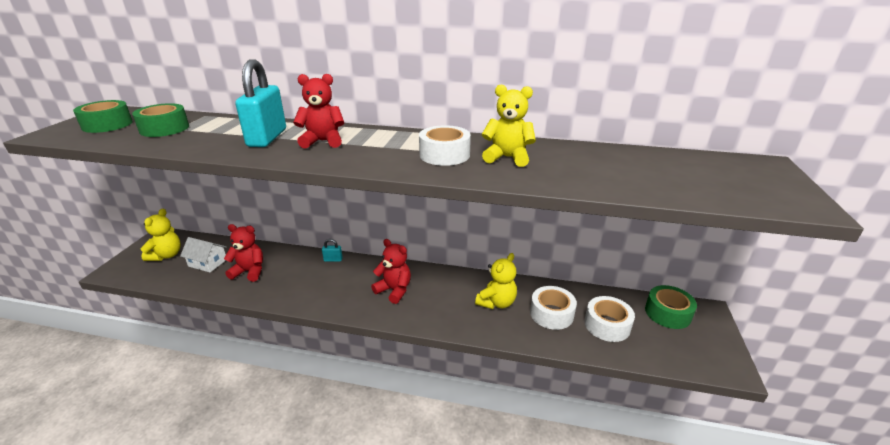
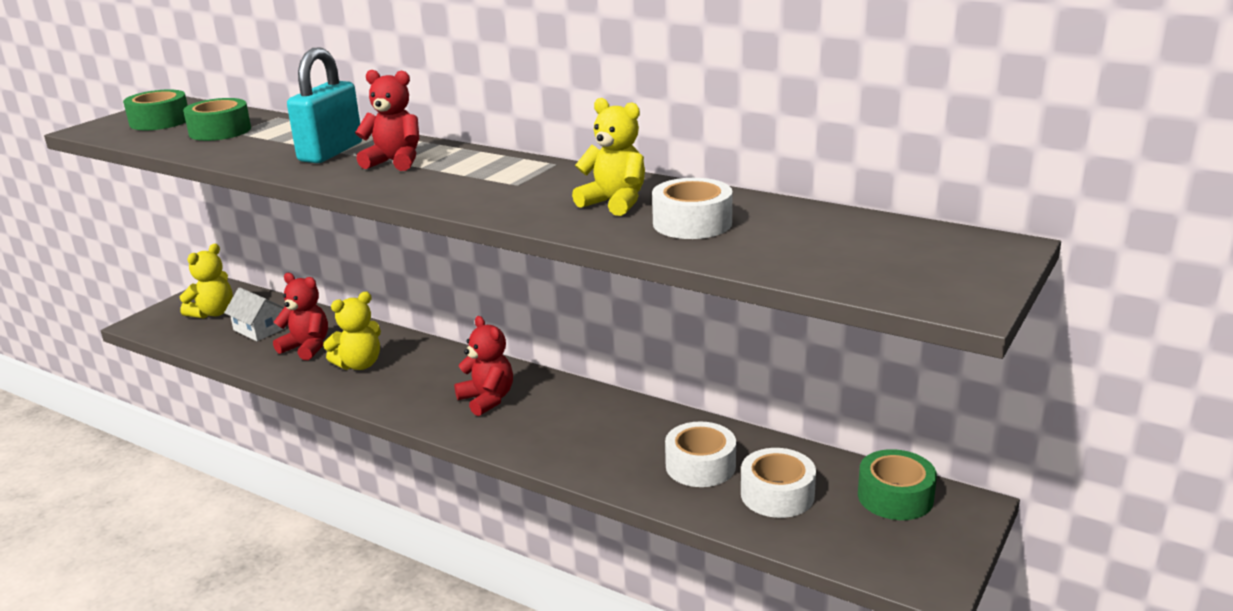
camera: 20 degrees right, 5 degrees down
(333, 259) = (425, 348): turquoise padlock -> none
(444, 155) = (533, 192): white tape -> white tape (692, 223)
(496, 302) = (626, 438): yellow teddy bear -> yellow teddy bear (359, 364)

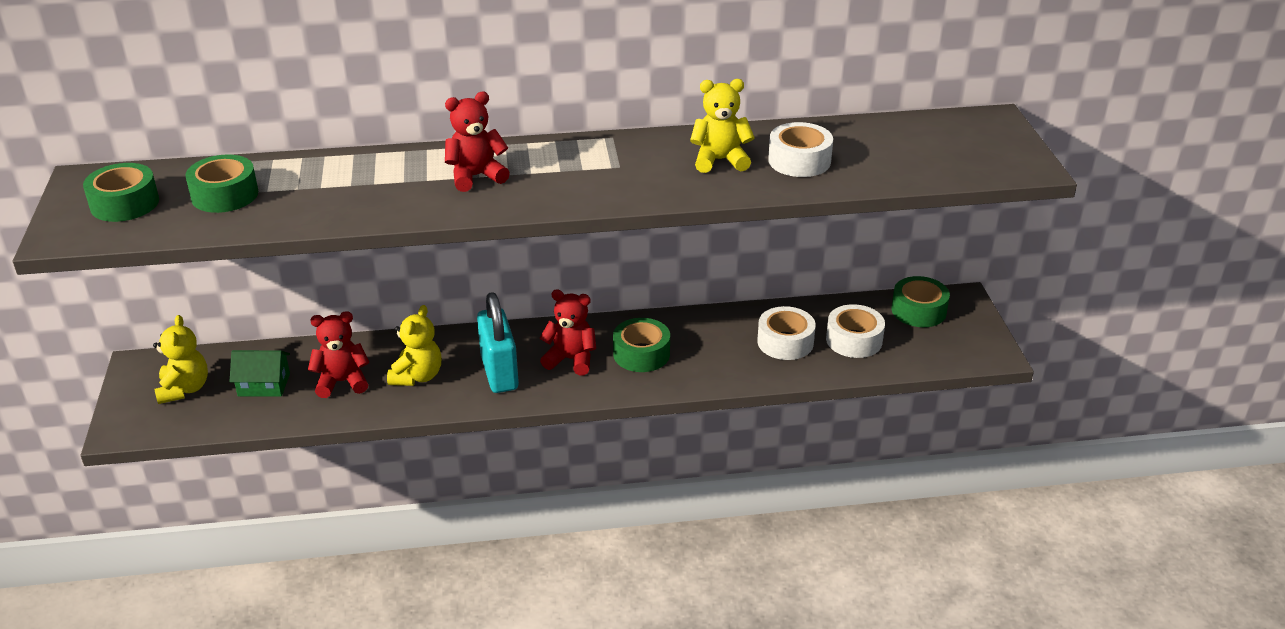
camera: 40 degrees left, 10 degrees up
(259, 329) = (264, 385): white house -> green house
(330, 152) = (394, 184): turquoise padlock -> turquoise padlock (499, 373)
(551, 420) = (641, 354): none -> green tape

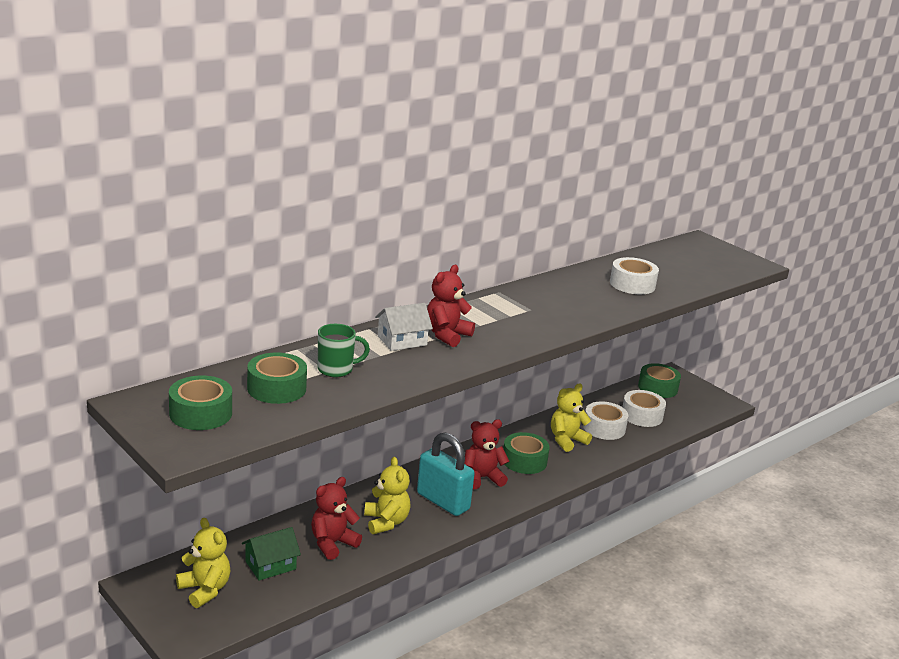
camera: 35 degrees left, 10 degrees down
(308, 189) = (336, 369): none -> green mug
(419, 172) = (402, 340): none -> white house
(720, 160) = (587, 293): yellow teddy bear -> yellow teddy bear (567, 440)

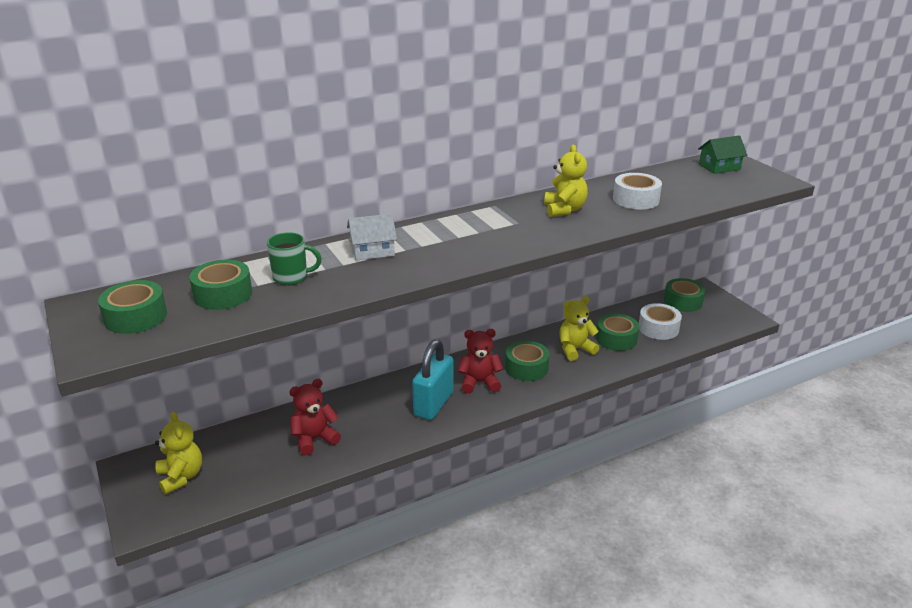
camera: 15 degrees right, 5 degrees up
(270, 565) = (249, 457): green house -> green house (719, 167)
(386, 522) = (372, 421): yellow teddy bear -> yellow teddy bear (564, 210)
(443, 501) = (433, 404): turquoise padlock -> turquoise padlock turned 60 degrees clockwise
(447, 335) = (419, 246): red teddy bear -> none
(604, 428) = (616, 339): white tape -> green tape

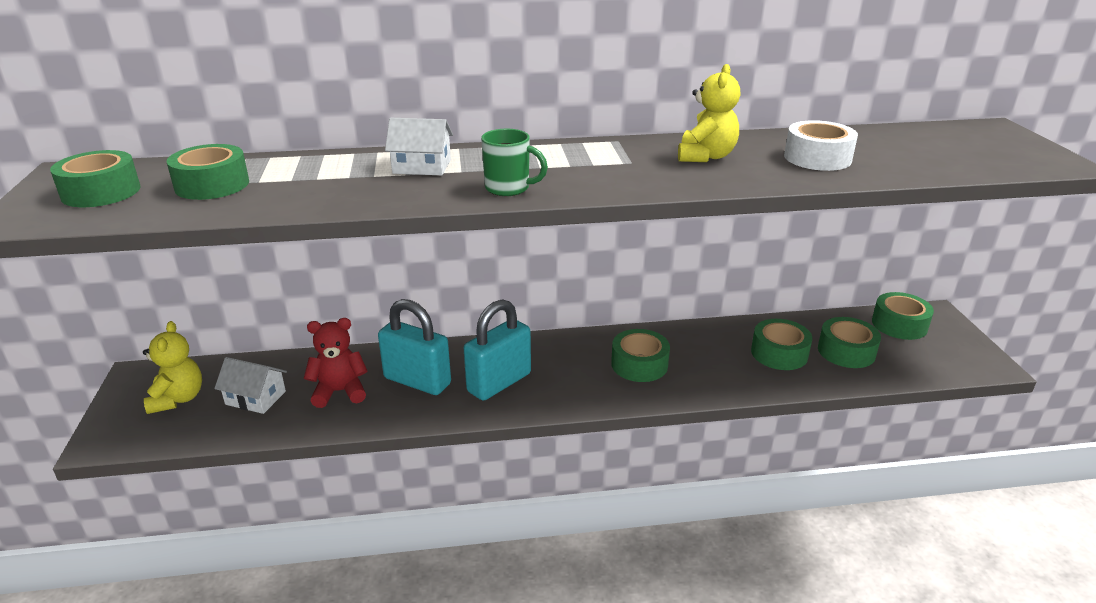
camera: 20 degrees right, 0 degrees up
(248, 460) = (255, 398): none -> white house
(292, 277) = (302, 180): green mug -> green mug (509, 188)
(370, 417) = (417, 381): none -> turquoise padlock
(479, 383) = (570, 370): red teddy bear -> none
(575, 349) = (715, 355): yellow teddy bear -> none
(658, 328) = (846, 351): white tape -> green tape
(719, 167) = (974, 136): green house -> none

